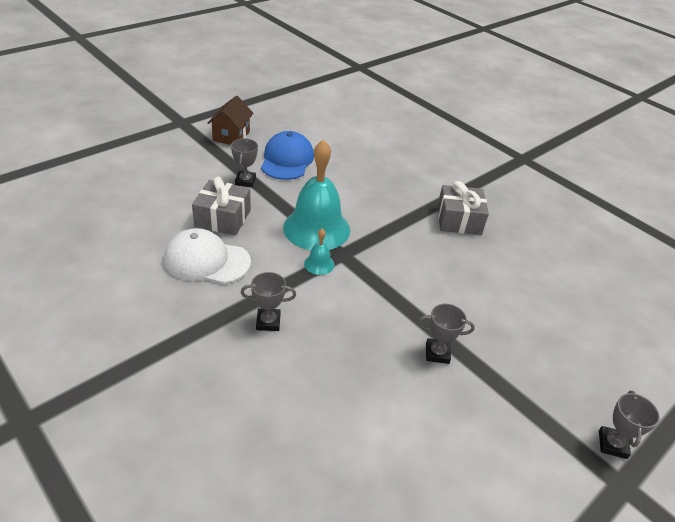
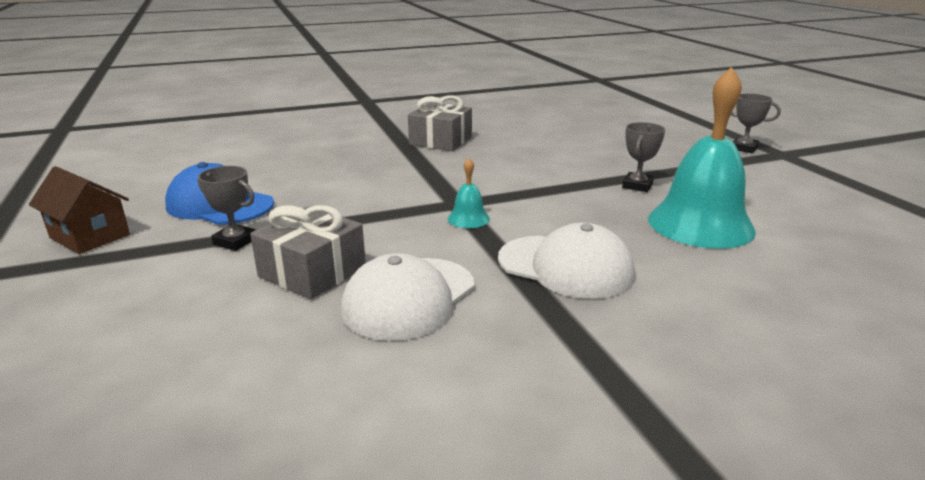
camera: 65 degrees left, 15 degrees down
(268, 322) = (565, 267): grey trophy -> white cap
(316, 228) = (396, 209): turquoise bell -> turquoise bell (700, 224)

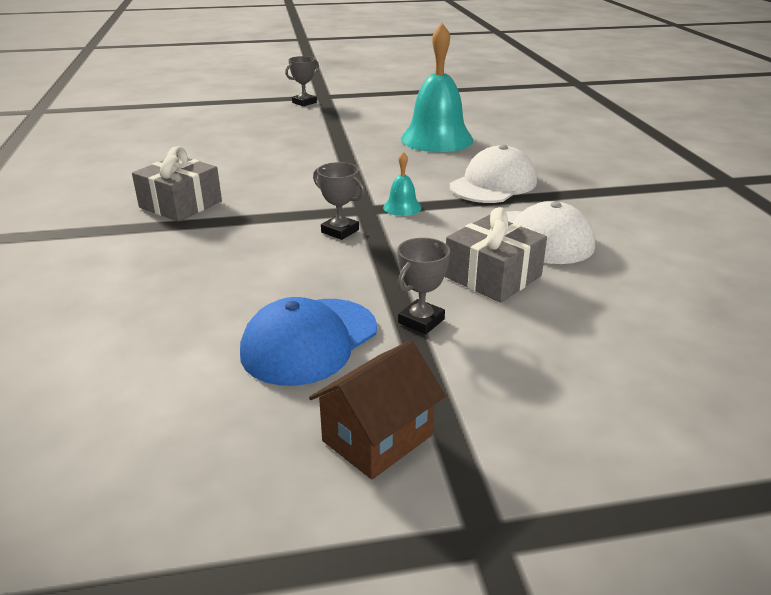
camera: 80 degrees left, 5 degrees up
(637, 186) = (361, 144): grey trophy -> grey trophy (340, 231)

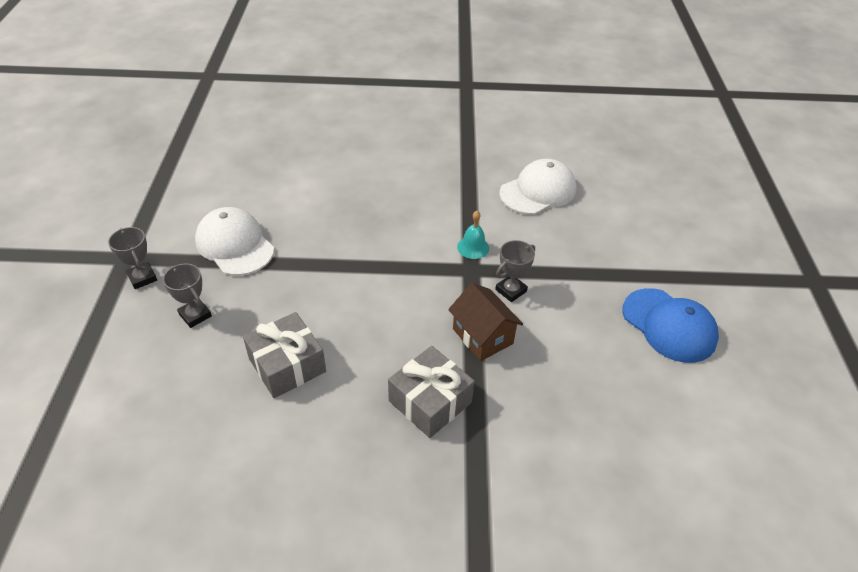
camera: 80 degrees left, 15 degrees up
(377, 438) = (757, 306): brown house -> brown house (482, 336)
(421, 321) = (644, 269): grey trophy -> grey trophy (195, 315)
(436, 139) = (323, 197): turquoise bell -> none
(493, 184) = (440, 188): white cap -> white cap (235, 245)
(493, 276) = (590, 225): grey gift -> grey gift (287, 365)

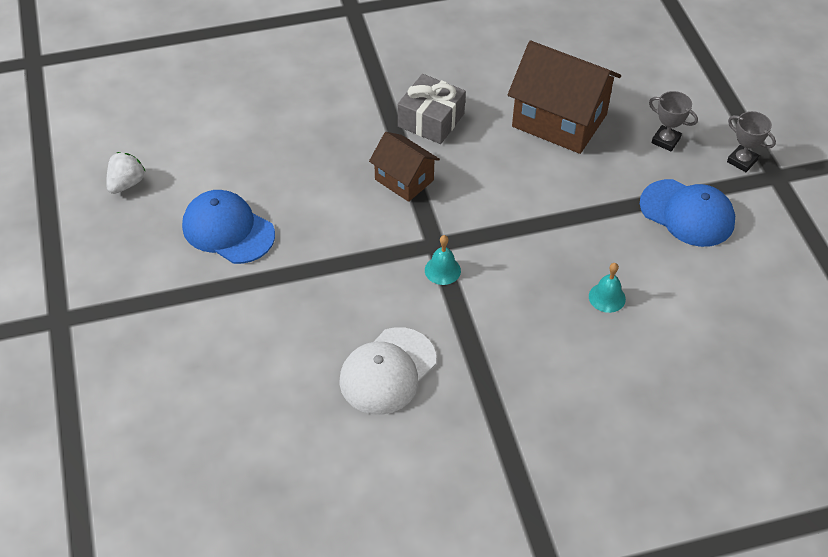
camera: 165 degrees right, 5 degrees up
(235, 245) = (687, 213): white cap -> blue cap
(287, 365) = (559, 120): grey gift -> brown house
(349, 201) = (607, 297): none -> turquoise bell
(511, 290) = (389, 230): grey trophy -> none
(789, 403) = (126, 183): none -> white strawberry

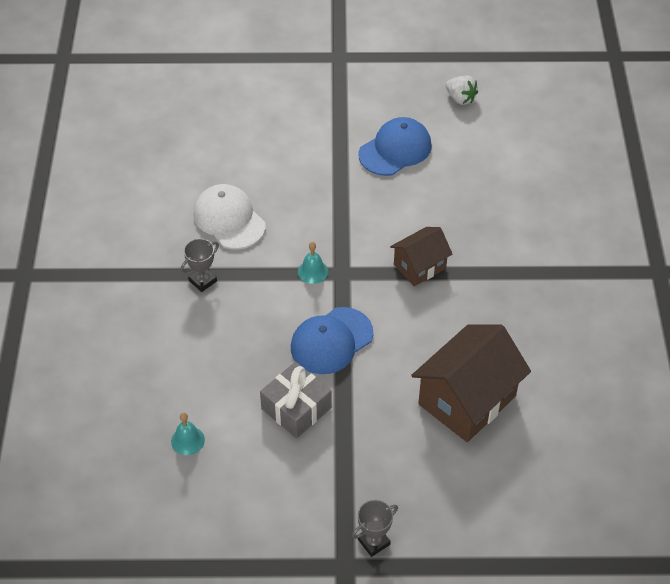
camera: 105 degrees right, 0 degrees up
(431, 120) = (489, 300): grey gift -> grey gift (296, 408)
(607, 297) = (247, 375): turquoise bell -> turquoise bell (187, 440)
(665, 140) = (418, 482): grey trophy -> grey trophy (203, 281)
(687, 213) = (320, 468): blue cap -> blue cap (331, 341)

